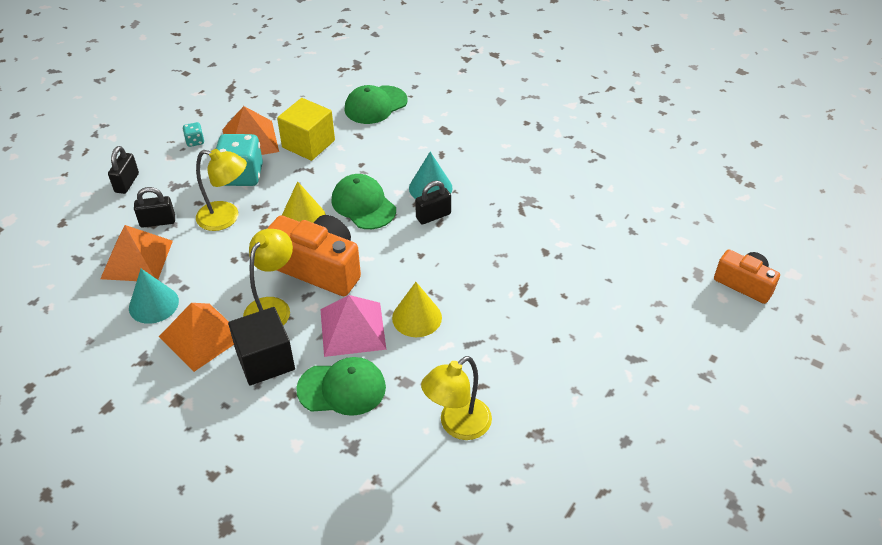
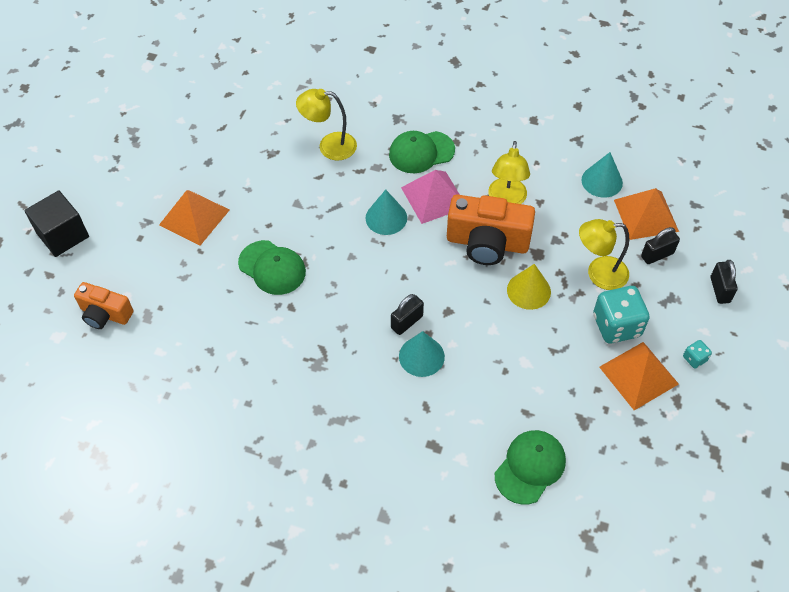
camera: 165 degrees right, 10 degrees up
(201, 336) = (546, 165): orange pyramid -> orange pyramid (194, 217)
(265, 360) = (488, 159): black cube -> black cube (63, 235)
(308, 144) = (574, 385): yellow cube -> none
(363, 205) = (479, 319): green cap -> green cap (272, 268)
(417, 317) = (386, 218): yellow cone -> turquoise cone
(457, 425) = (329, 146): yellow lamp -> yellow lamp turned 120 degrees counterclockwise

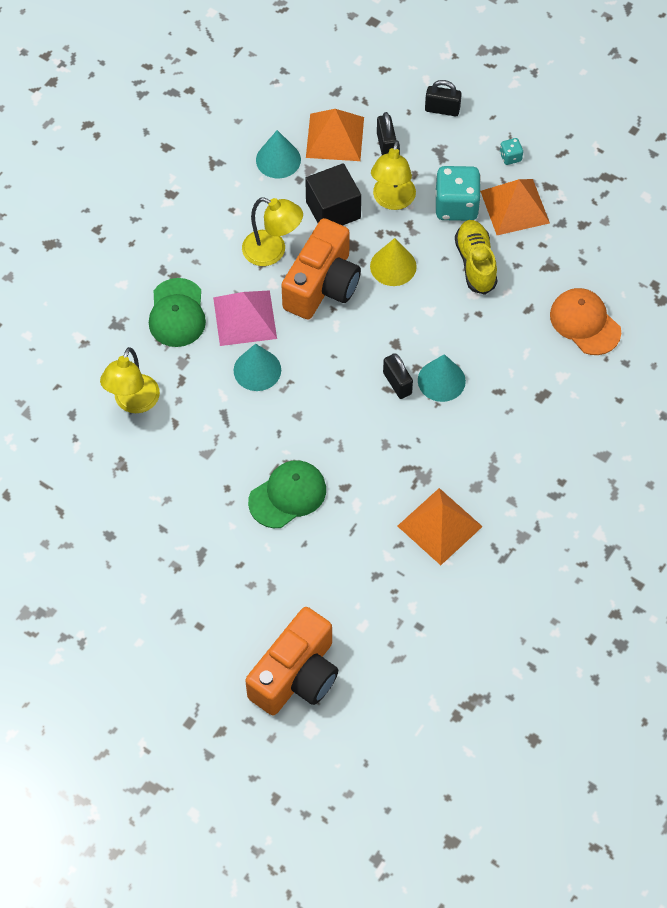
camera: 75 degrees left, 5 degrees up
(63, 235) = (166, 710): black cube -> black cube (333, 210)
(105, 314) = (296, 675): orange camera -> orange camera, size x1.64
(194, 217) = (189, 563): orange pyramid -> orange pyramid (440, 526)
(530, 467) = (585, 323): green cap -> orange cap
(560, 356) = (475, 263): none -> yellow shoe

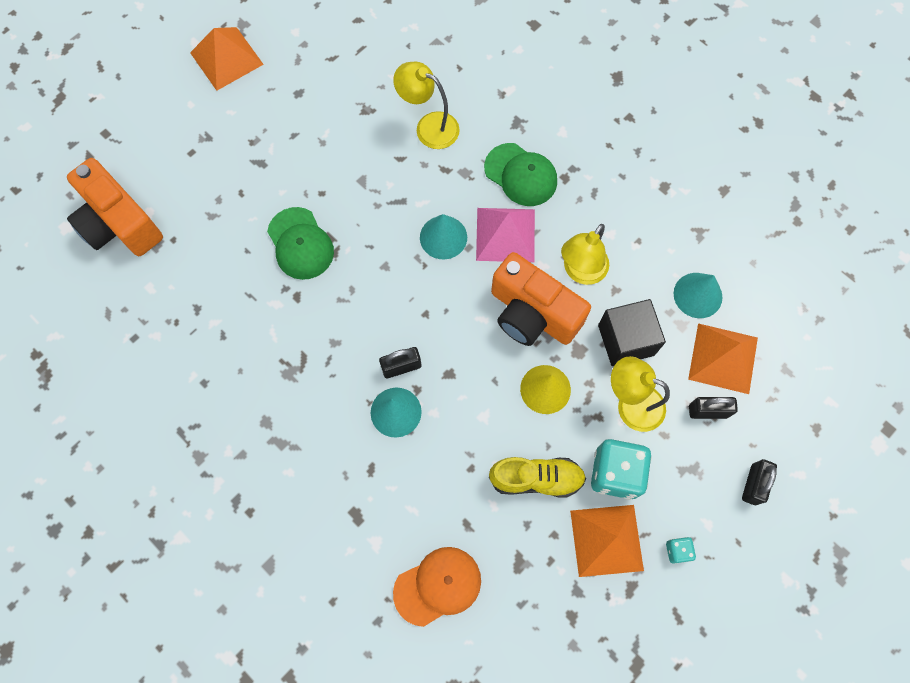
camera: 100 degrees right, 10 degrees up
(177, 313) = (521, 175): green cap -> green cap turned 150 degrees counterclockwise
(440, 526) = (231, 377): orange pyramid -> orange pyramid (226, 58)

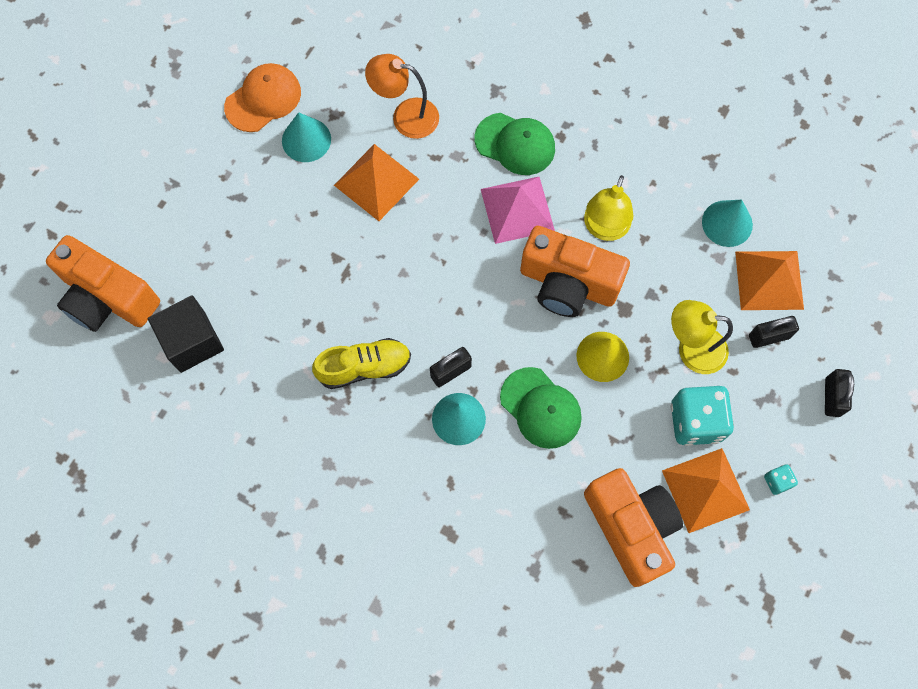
camera: 15 degrees left, 0 degrees up
(226, 58) = (168, 94): orange pyramid -> orange pyramid (376, 182)
(300, 244) = (308, 271): green cap -> green cap (540, 408)
(429, 126) = (405, 116): yellow lamp -> orange lamp
(438, 586) = (552, 580): orange cap -> orange cap (263, 99)
(443, 237) = (454, 228): turquoise cone -> turquoise cone (306, 140)
(525, 556) = (631, 527): none -> orange camera
(536, 478) = (619, 448): yellow shoe -> yellow shoe (364, 367)
(626, 340) = (668, 286): black cube -> black cube (192, 341)

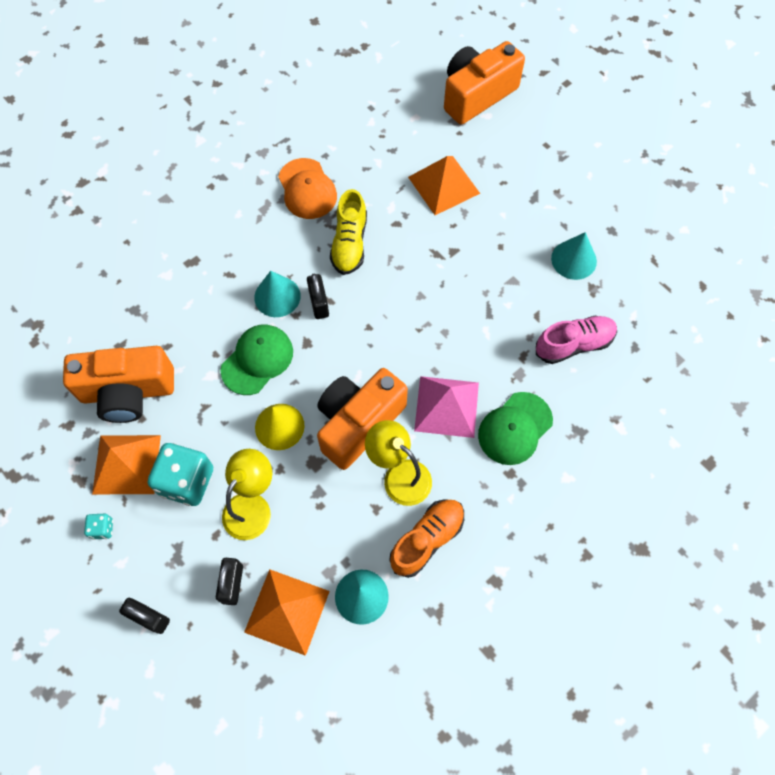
camera: 110 degrees right, 5 degrees down
(192, 341) = (419, 138): black cube -> none
(263, 99) = (624, 238): orange cap -> orange cap (307, 189)
(376, 182) = (514, 301): orange pyramid -> orange pyramid (443, 185)
(405, 116) = (574, 344): orange lamp -> pink shoe
(540, 408) = (257, 360): green cap -> green cap turned 150 degrees clockwise
(653, 186) = (427, 539): none -> orange shoe

